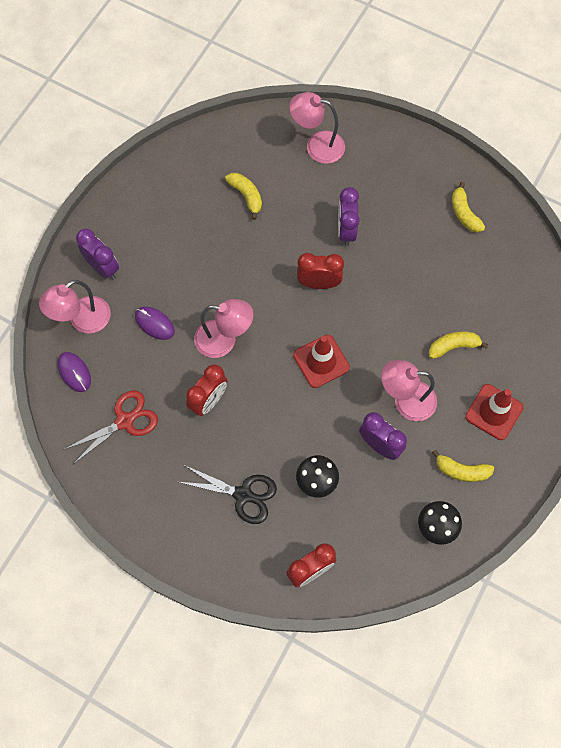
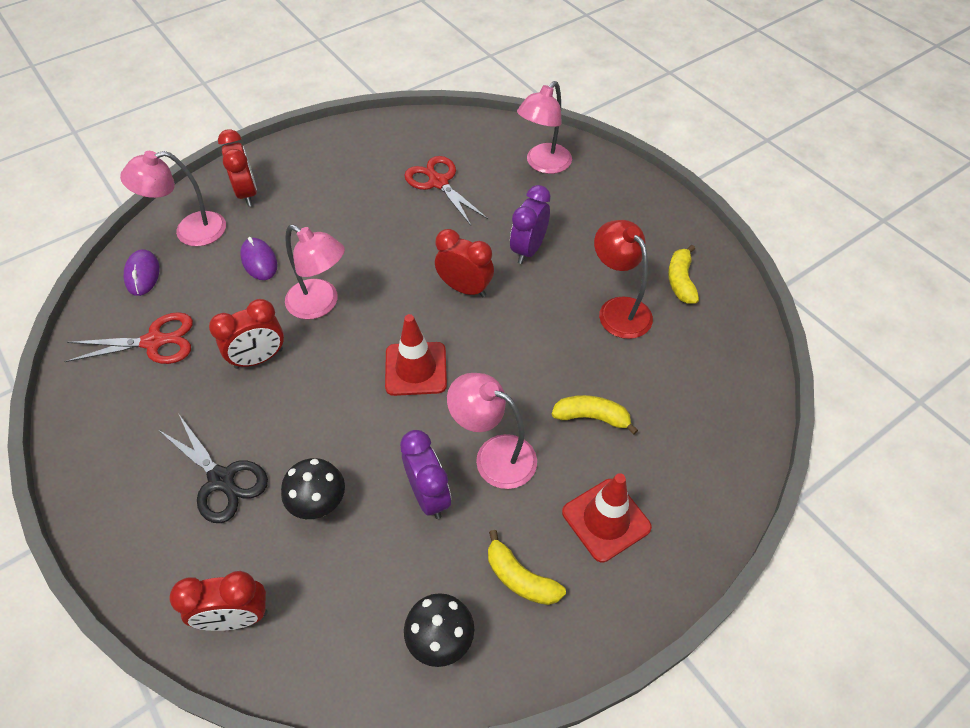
camera: 25 degrees right, 15 degrees down
(103, 268) = (247, 193): purple clock -> red clock
(246, 196) = (438, 182): yellow banana -> red scissors
(317, 146) = (543, 164): pink lamp -> pink lamp turned 90 degrees counterclockwise
(432, 255) = (618, 309): none -> red lamp

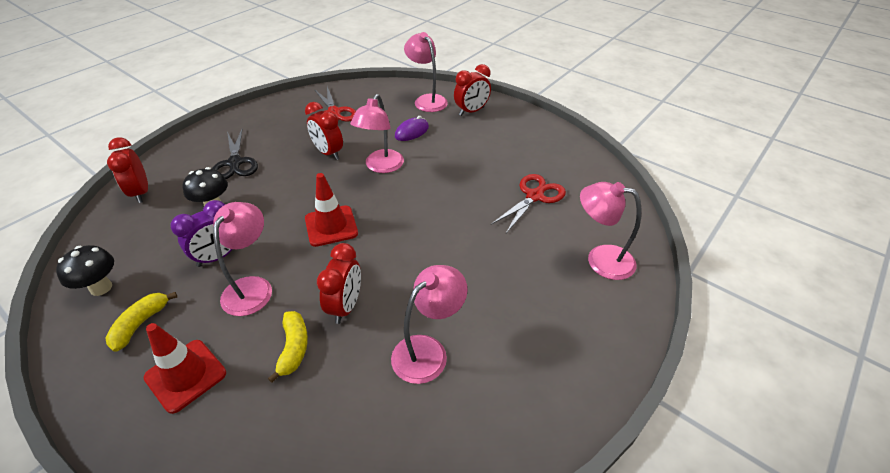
camera: 75 degrees right, 10 degrees down
(143, 274) = (385, 94): purple mouse -> none
(221, 479) = (235, 163): black scissors -> black scissors turned 45 degrees counterclockwise
(465, 288) = (420, 236): red clock -> red clock (345, 306)
(528, 250) = (480, 268): purple clock -> none
(618, 309) = (428, 351): red lamp -> pink lamp
(680, 281) = (487, 406): yellow banana -> none

